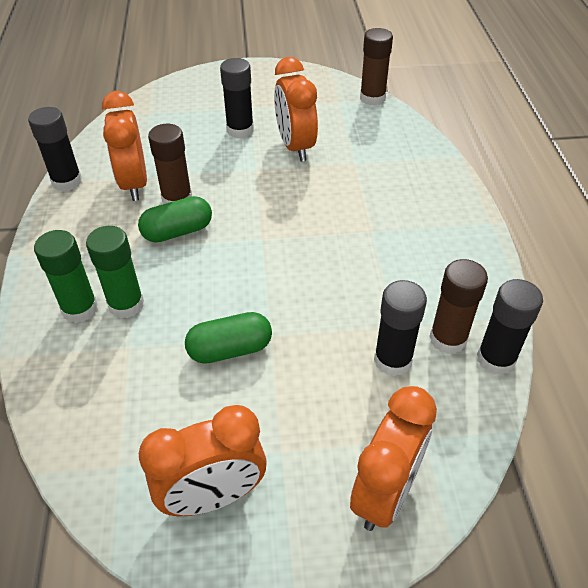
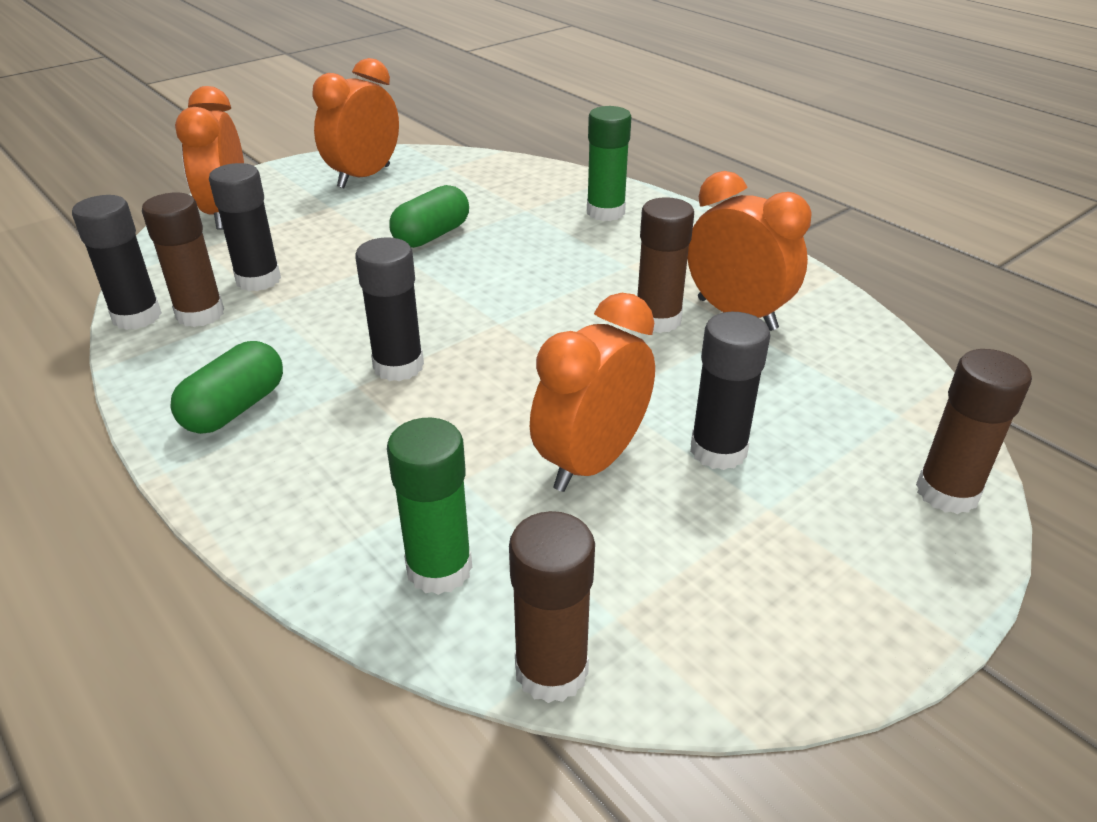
camera: 145 degrees right, 10 degrees down
(67, 181) = (815, 286): black glue stick -> black glue stick (398, 366)
(126, 304) = (569, 227): green glue stick -> green glue stick (439, 569)
(177, 232) = (606, 291): green capsule -> green capsule (235, 408)
(183, 87) = (947, 492): none -> brown glue stick
(295, 147) = (591, 462): orange clock -> orange clock turned 90 degrees counterclockwise

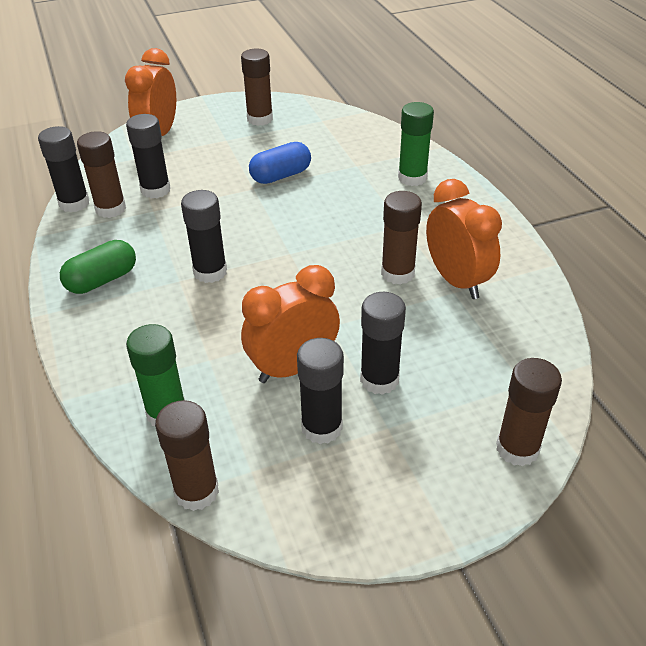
camera: 20 degrees right, 5 degrees up
(364, 177) = (260, 119): orange clock -> brown glue stick
(432, 235) = (281, 176): green capsule -> blue capsule
(680, 530) = (321, 427): none -> black glue stick

